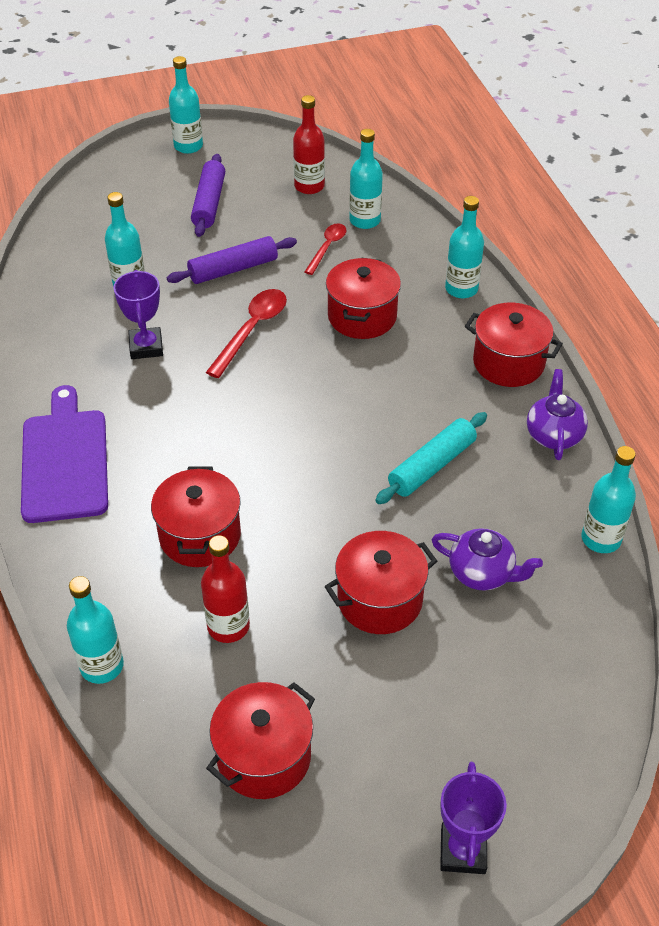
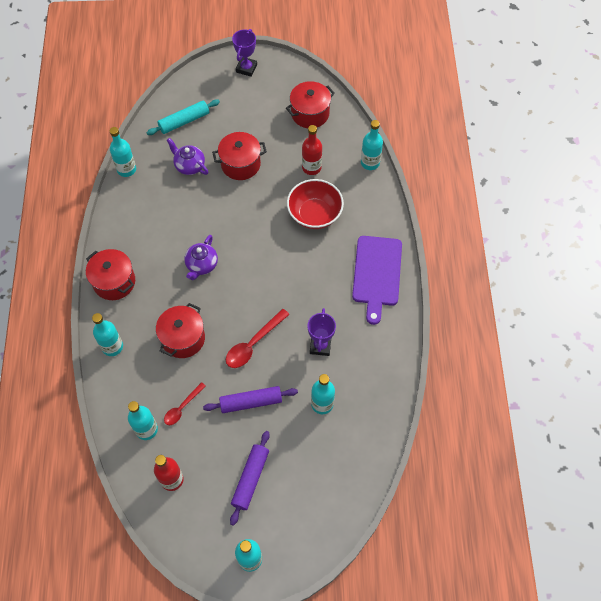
camera: 165 degrees left, 15 degrees up
(200, 535) = (314, 214): red pot -> red bowl
(432, 466) = (187, 226): turquoise rolling pin -> turquoise rolling pin (184, 121)
(553, 435) = (116, 229): purple teapot -> purple teapot (202, 265)

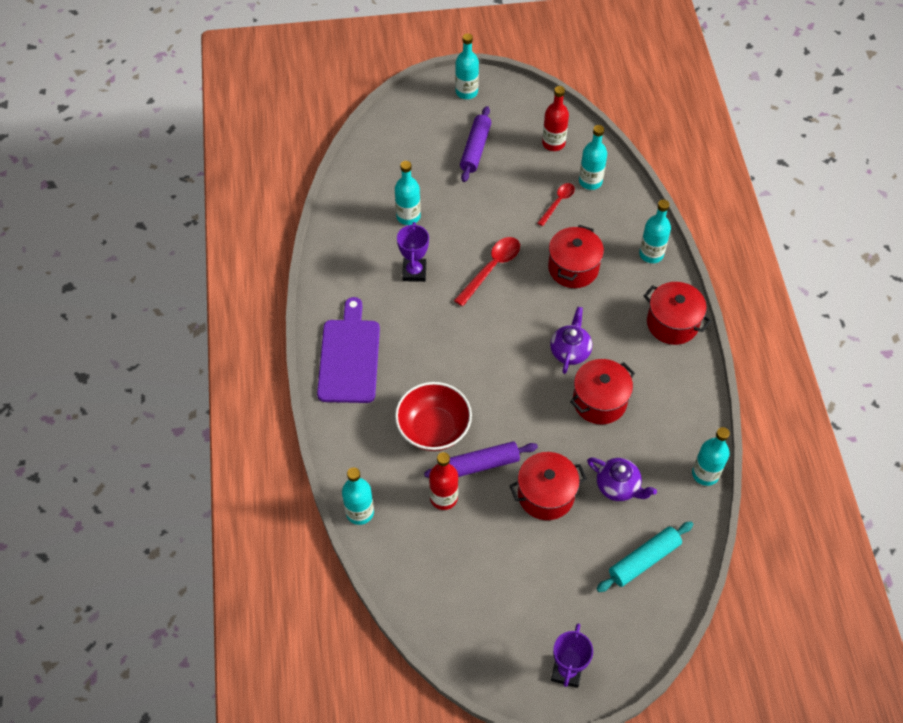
camera: 175 degrees right, 5 degrees down
(251, 402) = (485, 213): purple rolling pin -> purple rolling pin (481, 464)
(310, 113) = (454, 590): red pot -> red pot (599, 401)

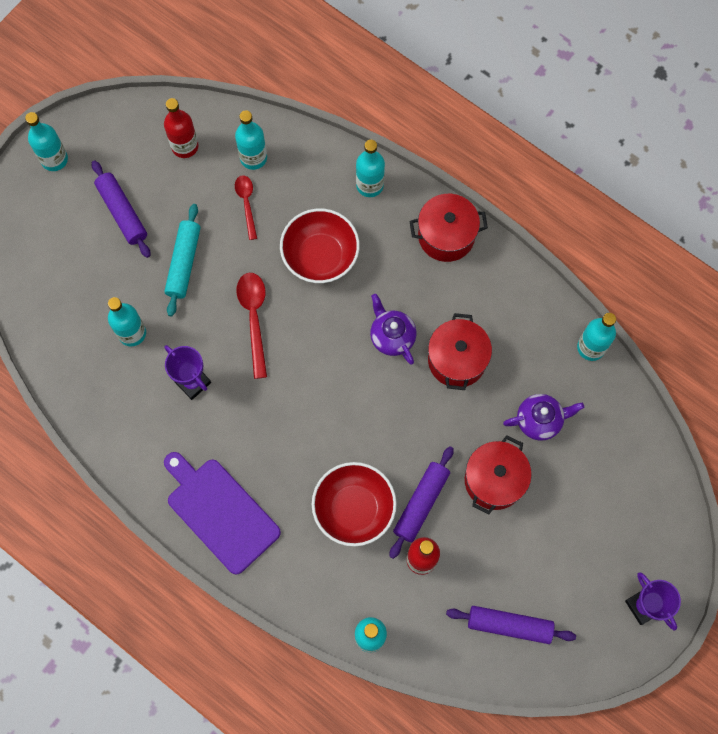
camera: 45 degrees left, 15 degrees up
(458, 593) = (509, 625): none -> purple rolling pin
(573, 268) = (320, 256): red pot -> red bowl
(644, 560) = (614, 463): turquoise rolling pin -> turquoise rolling pin (184, 263)

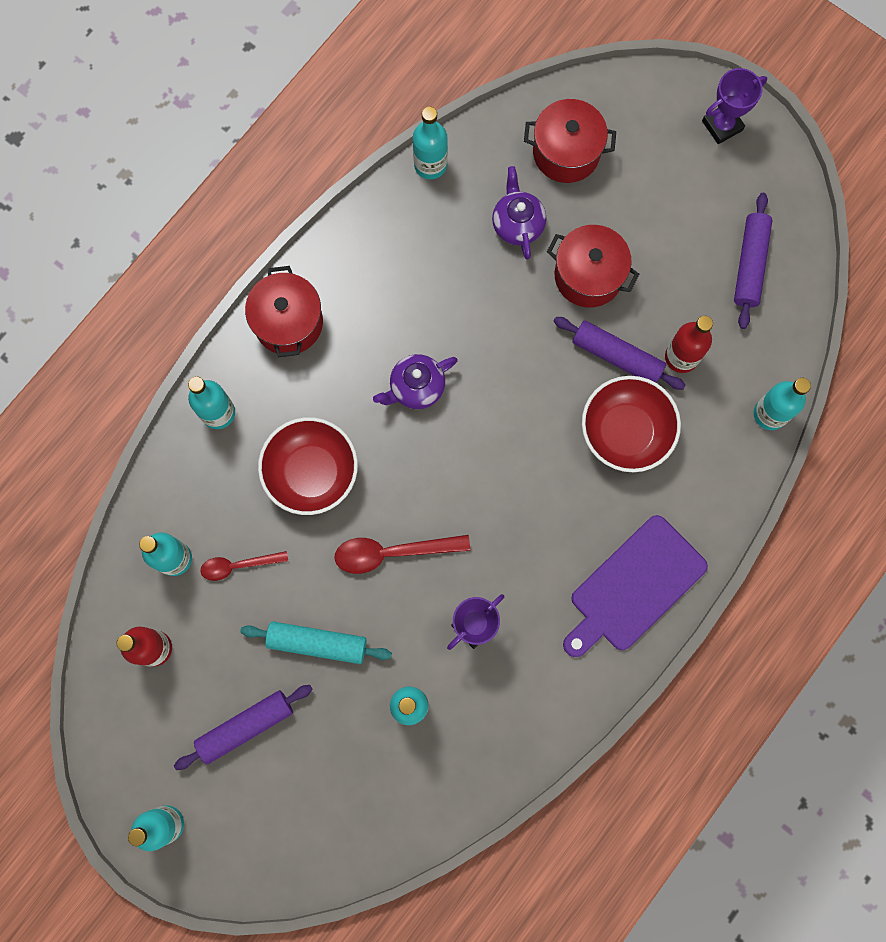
camera: 90 degrees left, 5 degrees up
(457, 360) = (445, 313): red pot -> red pot (566, 152)

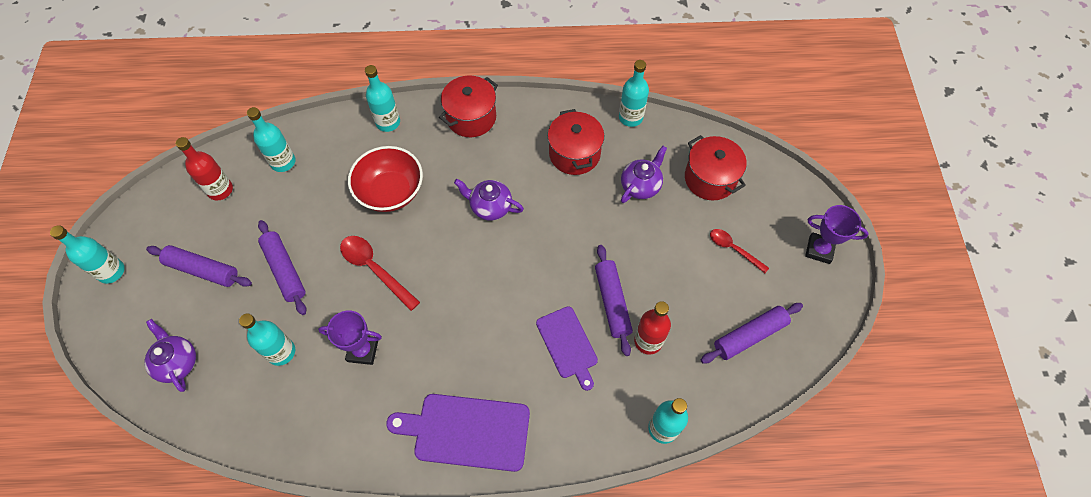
camera: 50 degrees right, 15 degrees down
(238, 565) = (303, 195): red spoon -> red spoon (733, 249)
(317, 643) = (284, 270): turquoise rolling pin -> purple rolling pin
(337, 814) = (177, 362): none -> purple teapot
(588, 275) = (647, 247): red pot -> red pot (574, 154)
(625, 432) = (568, 345): red bowl -> purple cutting board

